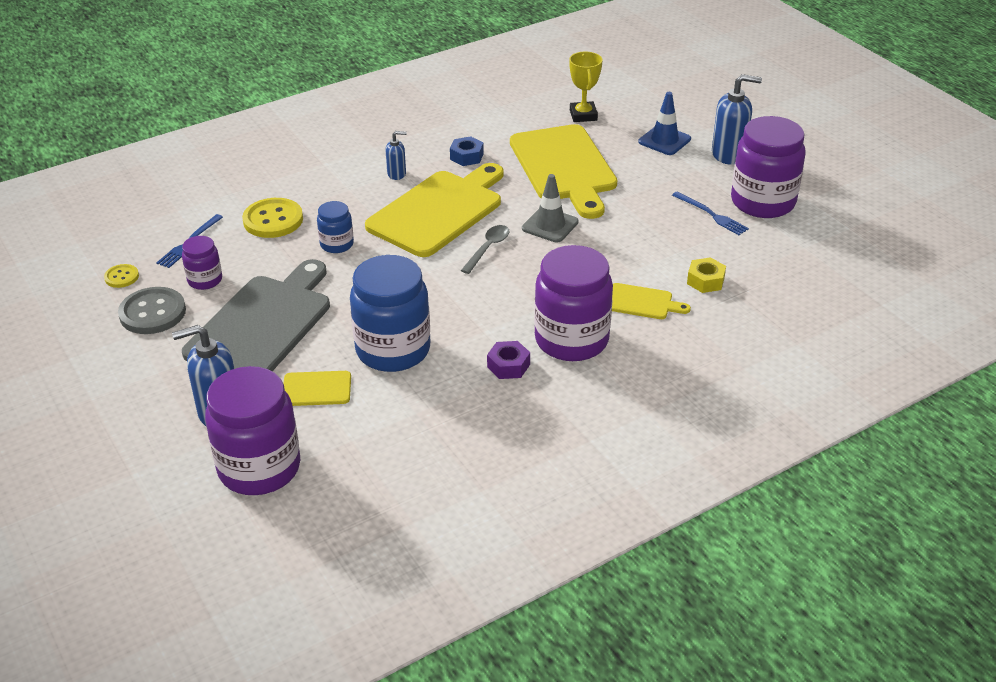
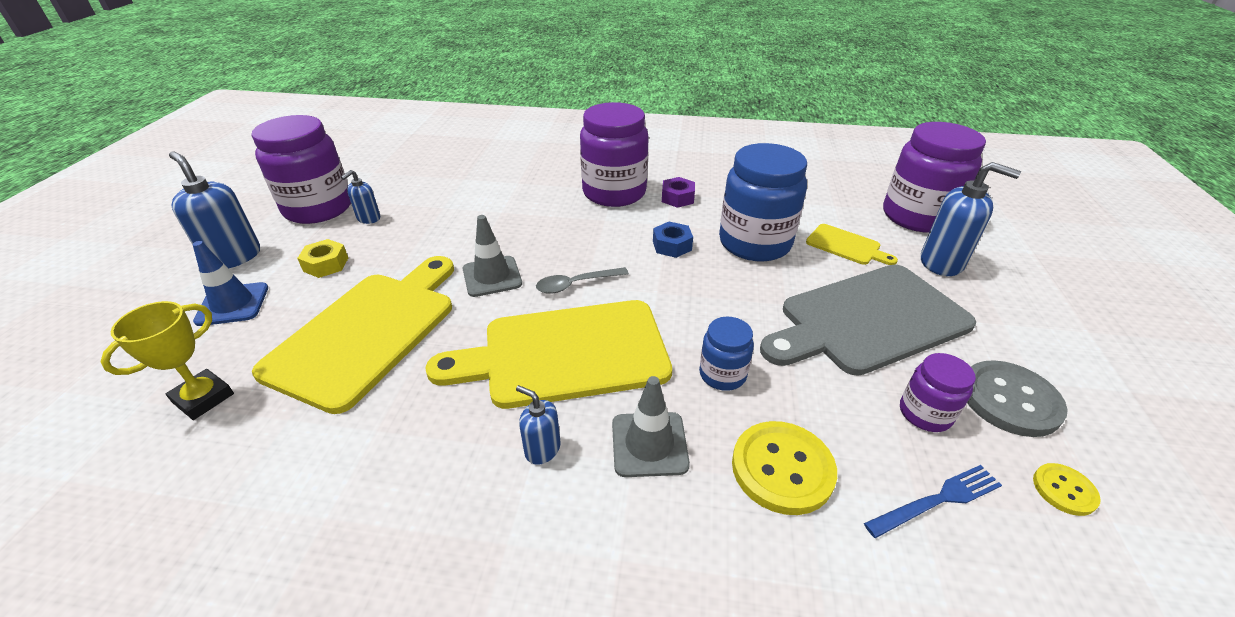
camera: 140 degrees left, 0 degrees up
(347, 198) = (649, 444): none -> grey traffic cone
(466, 156) = (425, 421): blue nut -> blue nut (672, 245)
(642, 302) = (532, 191): yellow cutting board -> none
(705, 281) = (470, 184): yellow nut -> yellow nut (326, 264)
(711, 215) = (368, 218): blue fork -> blue soap dispenser

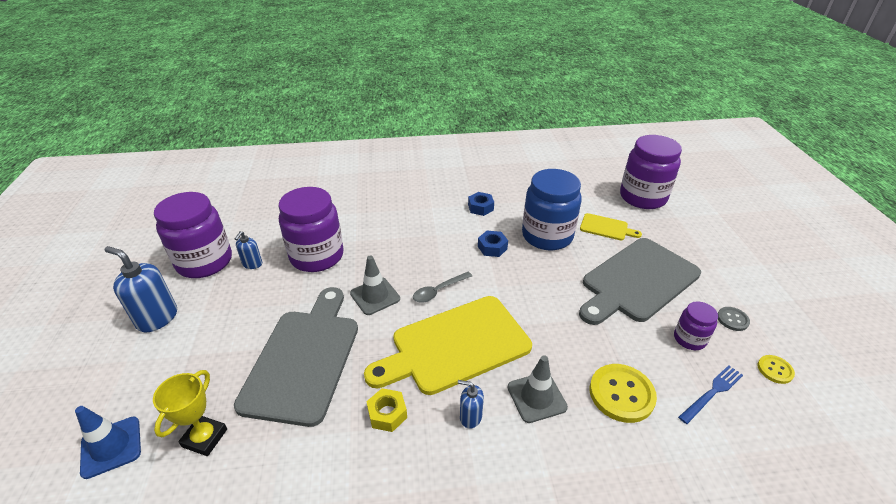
camera: 15 degrees left, 0 degrees up
(232, 304) = (181, 358): blue traffic cone -> blue traffic cone (111, 447)
(326, 264) = (239, 310): yellow nut -> yellow nut (387, 414)
(368, 332) = (304, 358): yellow cutting board -> grey cutting board
(614, 193) = (433, 210): purple jar -> purple jar (317, 256)
(677, 198) = (480, 207): purple nut -> blue nut
(722, 374) = (563, 339): blue jar -> none
(942, 263) = (668, 230): blue soap dispenser -> none
(1009, 400) = (732, 319): grey button -> grey button, size x0.53

